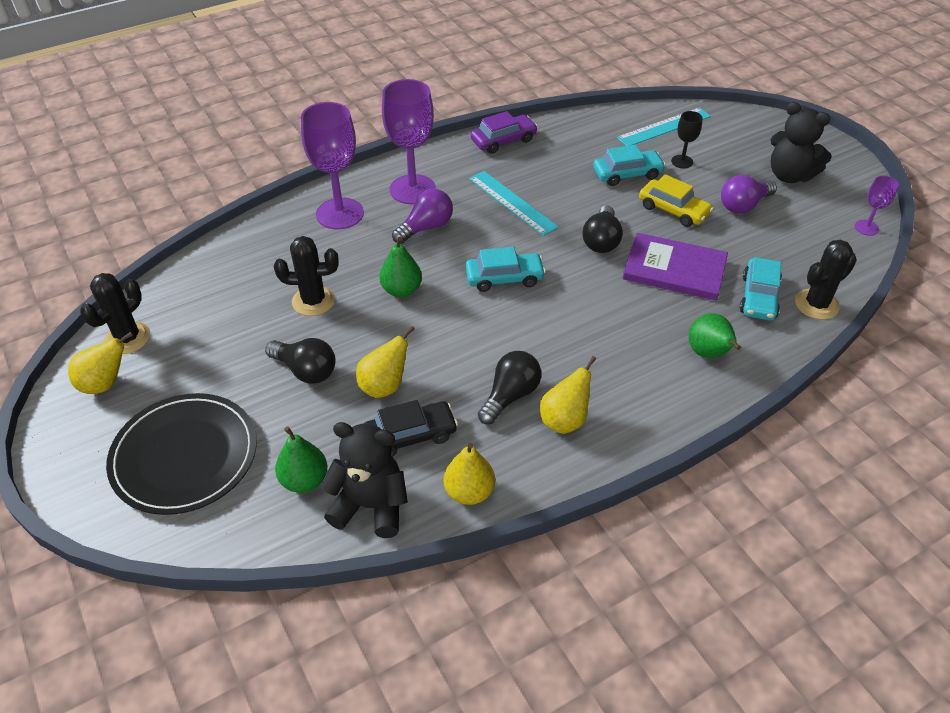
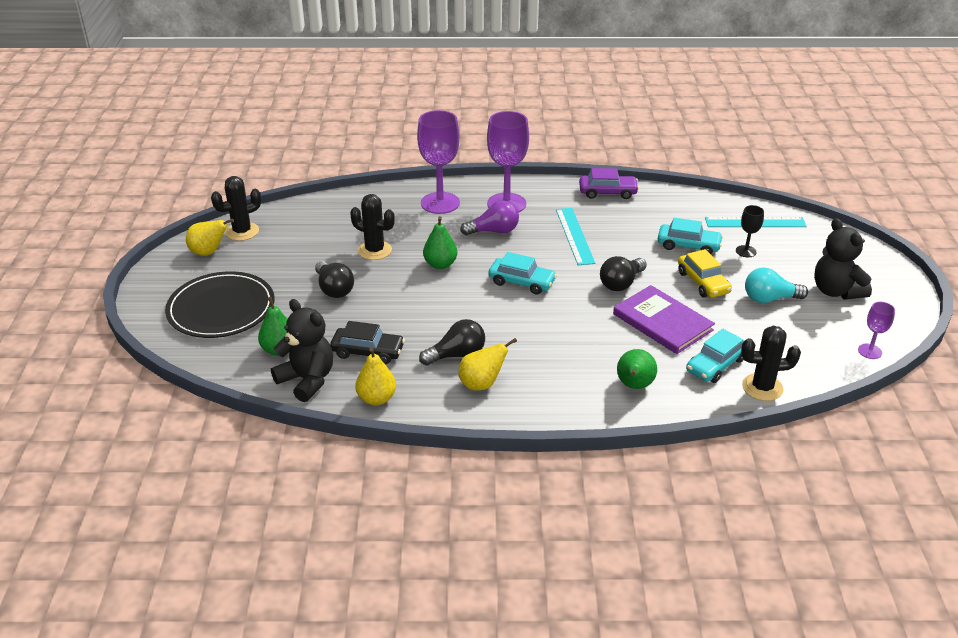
camera: 30 degrees right, 10 degrees down
(384, 386) = (377, 317): yellow pear -> none
(743, 205) = (769, 299): purple light bulb -> turquoise light bulb

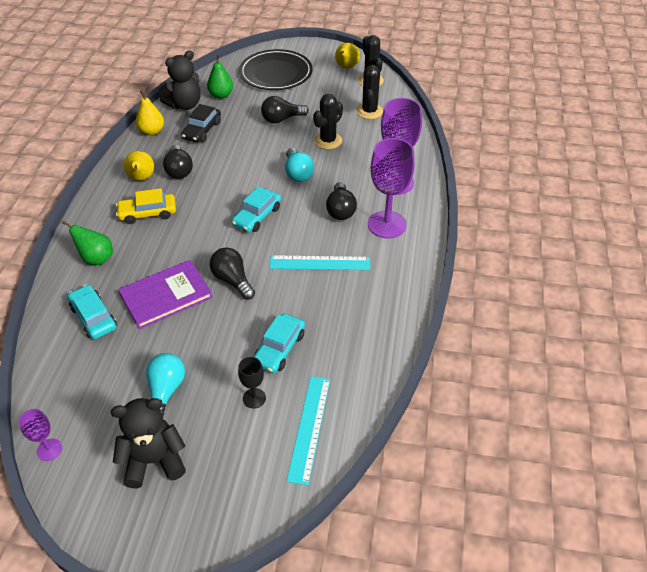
camera: 100 degrees right, 10 degrees up
(440, 264) = (298, 173): green pear -> turquoise light bulb
(494, 231) = (340, 210): purple light bulb -> black light bulb
(607, 192) = (397, 305): purple car -> none
(703, 282) = (212, 342): yellow car -> yellow car (148, 213)
(762, 387) = (50, 341): black cactus -> black cactus (369, 111)

